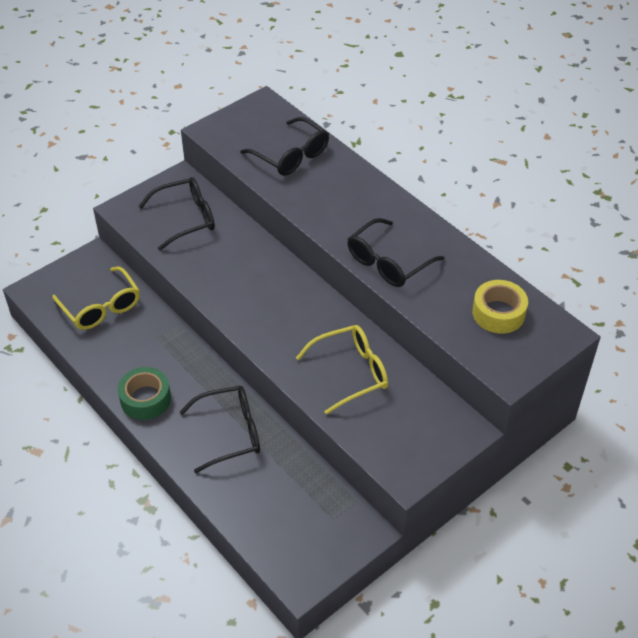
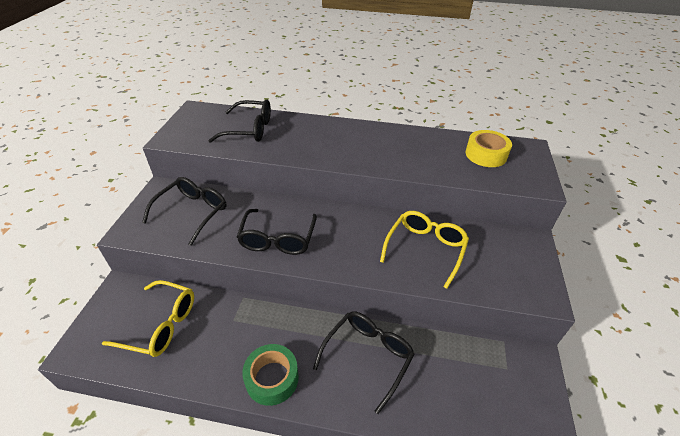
camera: 40 degrees left, 5 degrees down
(388, 262) = (388, 159): black glasses -> black glasses (277, 239)

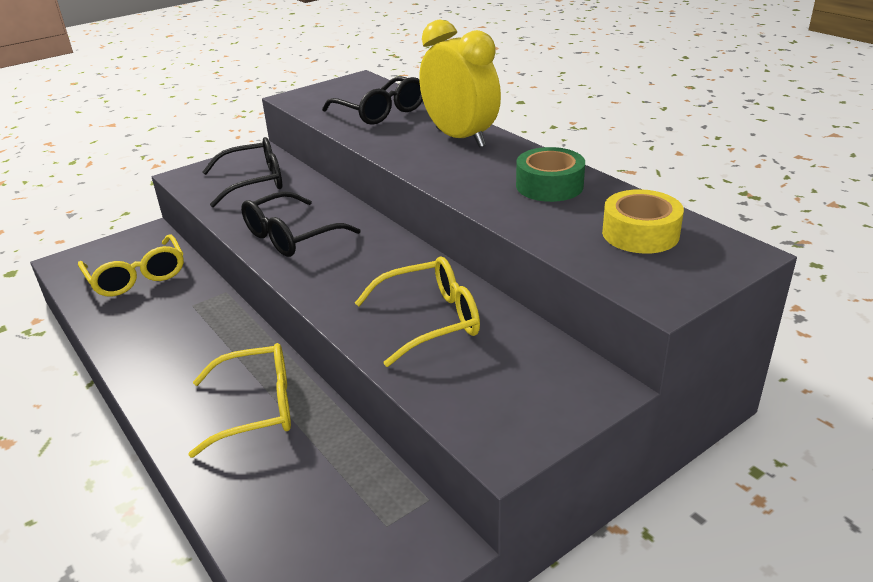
camera: 45 degrees right, 10 degrees down
(272, 378) = (154, 368): green tape -> green tape (549, 186)
(324, 131) = (460, 138): none -> yellow clock
(368, 356) = (257, 408): black glasses -> yellow glasses

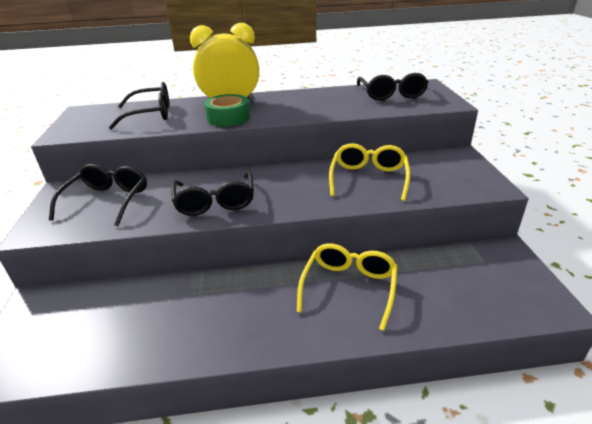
camera: 60 degrees left, 0 degrees up
(137, 277) = (100, 321): yellow glasses -> none
(549, 186) = (321, 98): green tape -> green tape (228, 118)
(640, 233) = (392, 94): yellow tape -> black glasses

